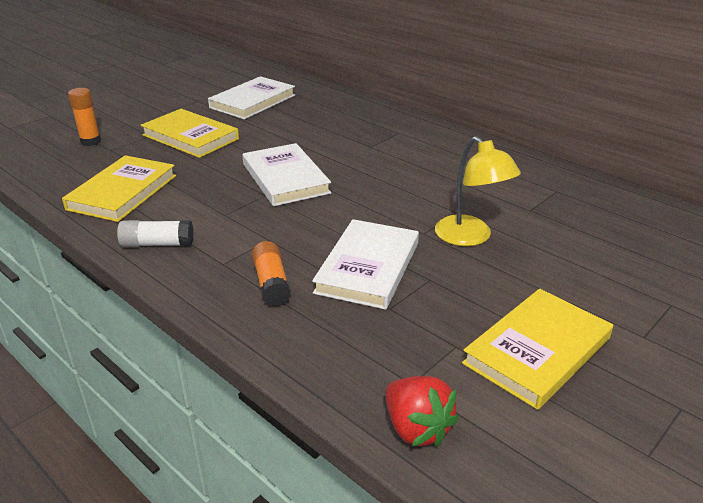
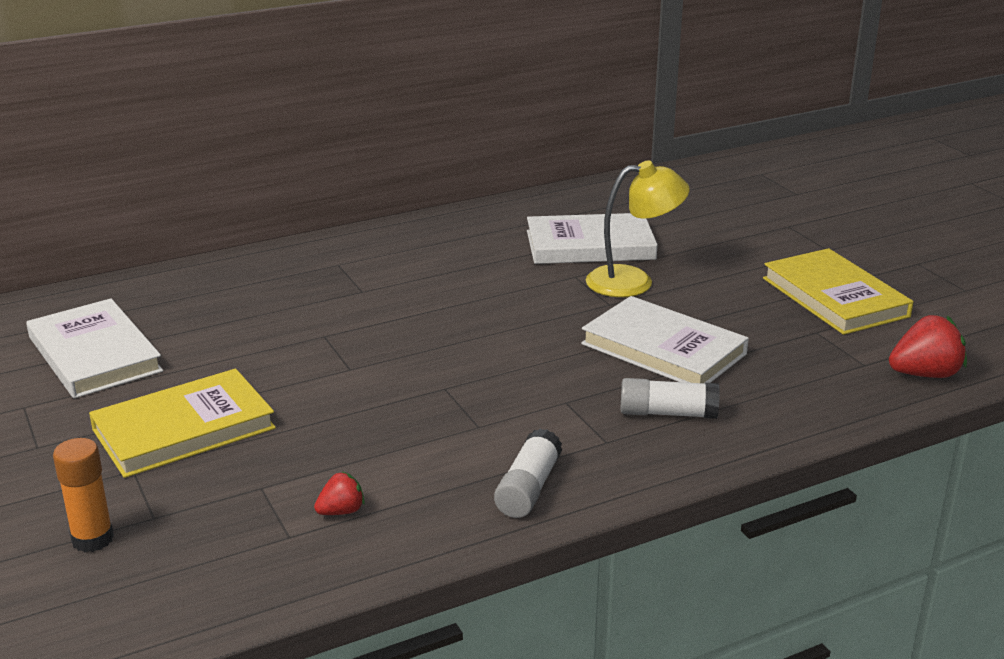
camera: 70 degrees left, 5 degrees down
(122, 192) = (341, 511): yellow book -> red strawberry
(271, 283) = (667, 413): orange glue stick -> white glue stick
(285, 178) = (408, 366): white book -> white book (590, 245)

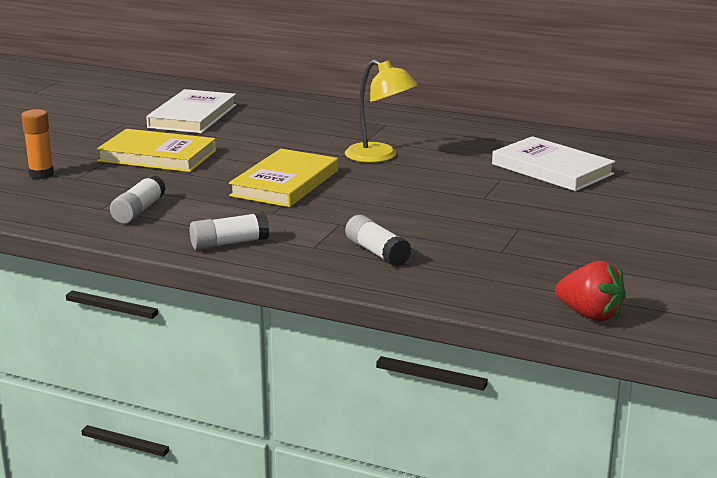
camera: 50 degrees right, 5 degrees down
(341, 511) = (138, 211): red strawberry -> white glue stick
(633, 281) = (529, 194): yellow lamp -> yellow lamp (379, 156)
(663, 349) = (456, 228): white book -> none
(835, 297) = (646, 256): yellow book -> yellow book (285, 183)

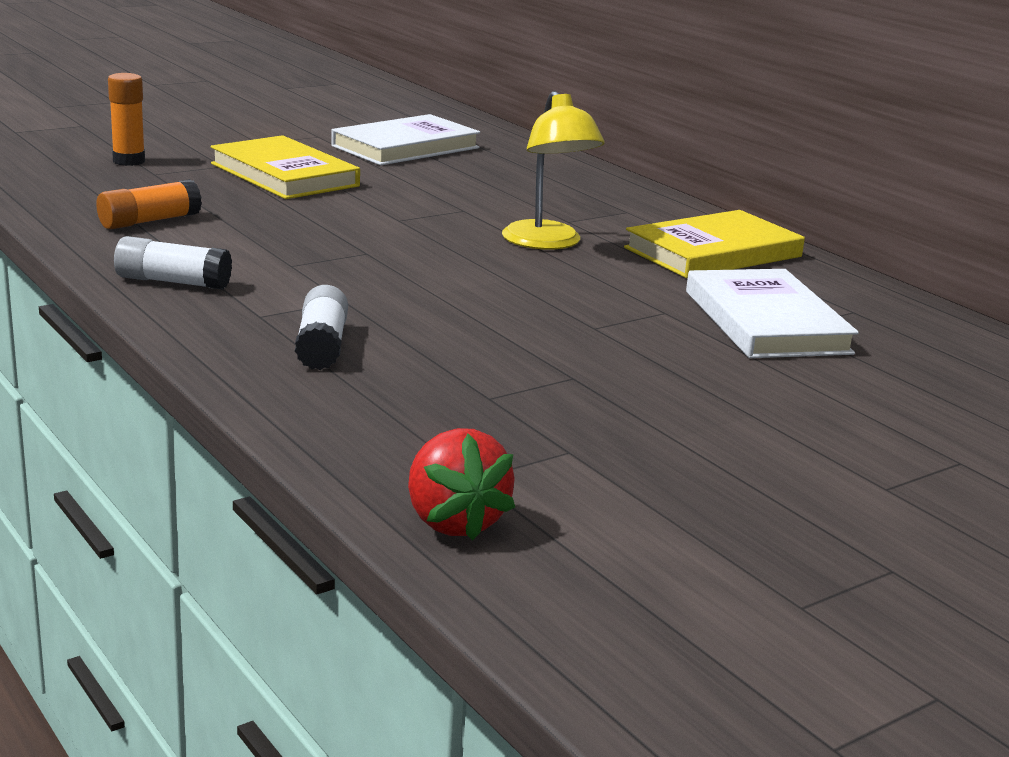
camera: 30 degrees right, 0 degrees up
(138, 211) = (149, 221): white glue stick -> orange glue stick
(285, 183) = (369, 239): yellow book -> yellow book (713, 252)

